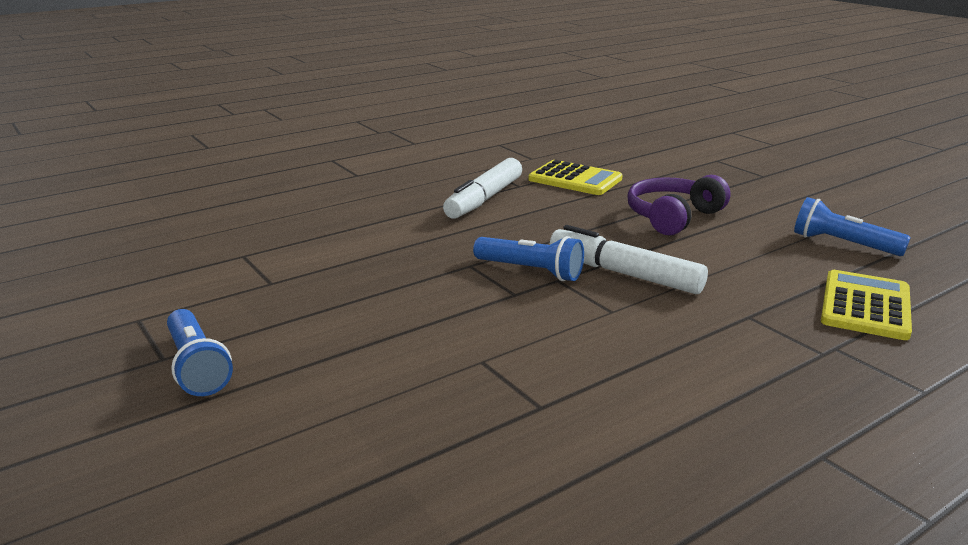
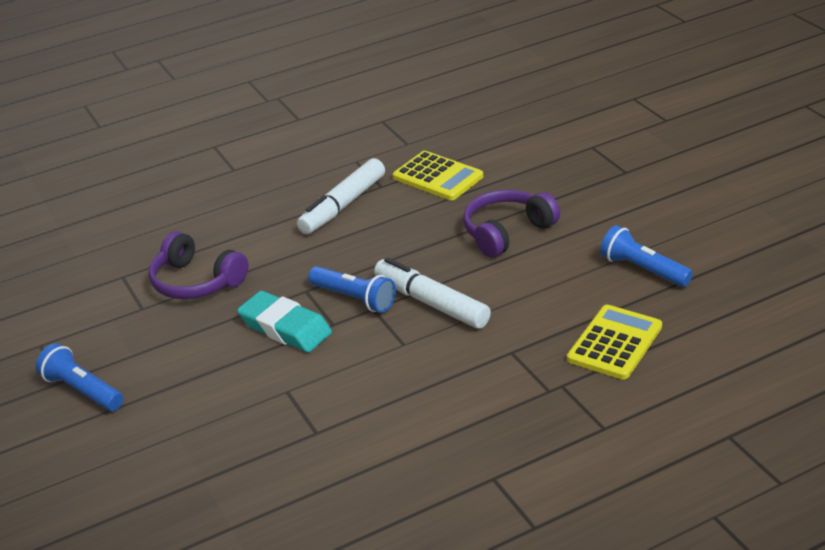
camera: 10 degrees right, 10 degrees up
(197, 366) = (82, 391): blue flashlight -> blue flashlight turned 150 degrees clockwise
(335, 259) = (196, 281): none -> purple headphones
(457, 298) = (285, 328): none -> turquoise eraser

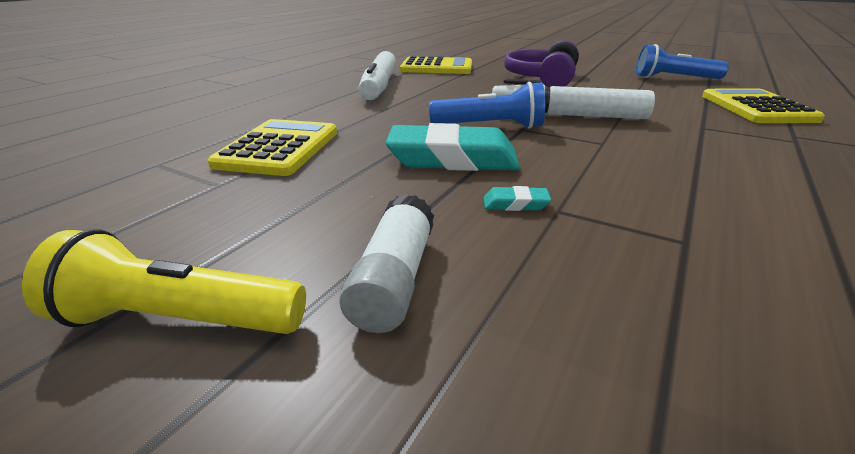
camera: 35 degrees left, 5 degrees down
(82, 391) = (179, 319): blue flashlight -> yellow flashlight
(168, 402) = (394, 279): none -> white glue stick
(196, 281) = (279, 148): purple headphones -> yellow calculator
(271, 379) = (515, 204): none -> turquoise eraser

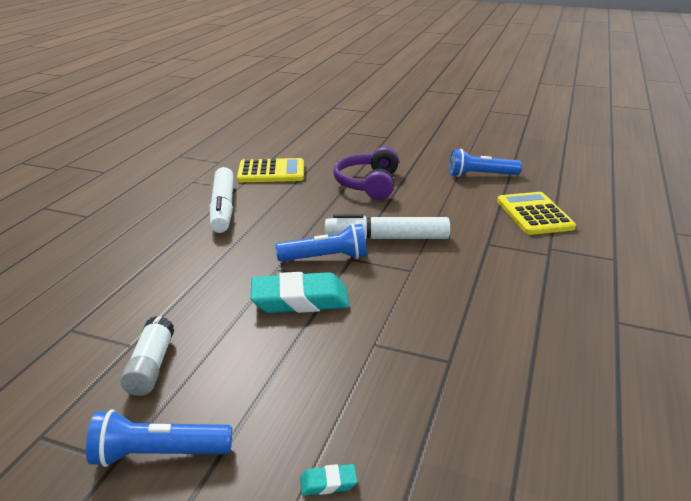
camera: 10 degrees left, 0 degrees up
(179, 319) = (159, 454): yellow flashlight -> blue flashlight
(279, 148) = (161, 302): yellow calculator -> none
(394, 279) = (276, 411): white glue stick -> white glue stick (151, 366)
(515, 204) = (347, 341): turquoise eraser -> turquoise eraser (328, 483)

